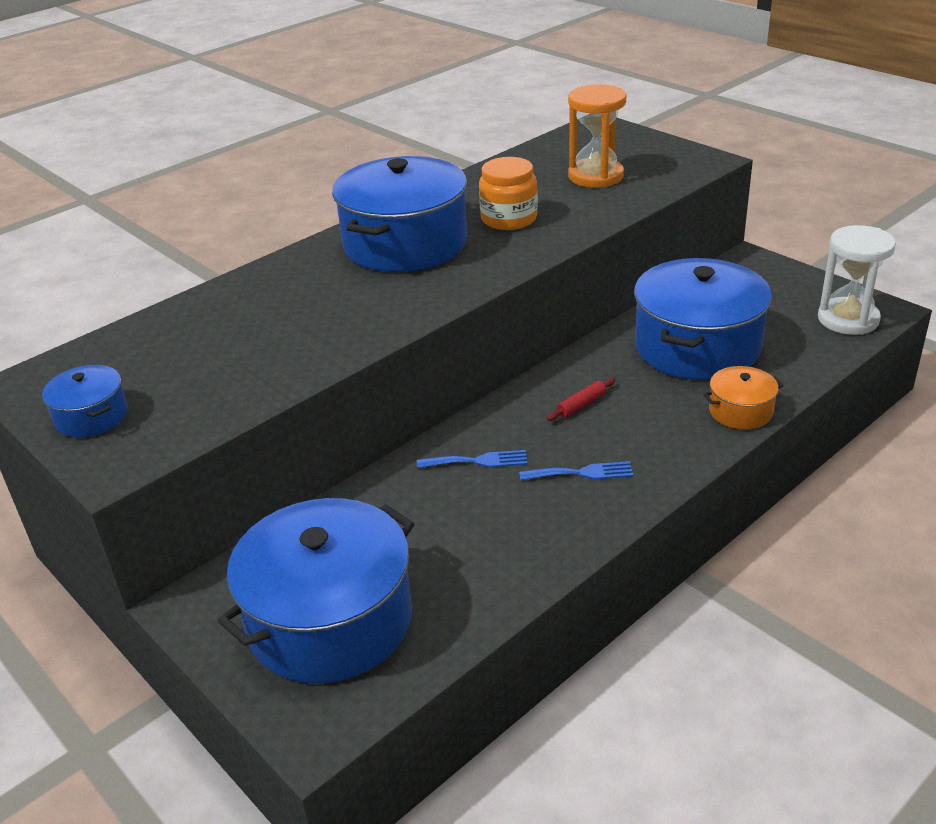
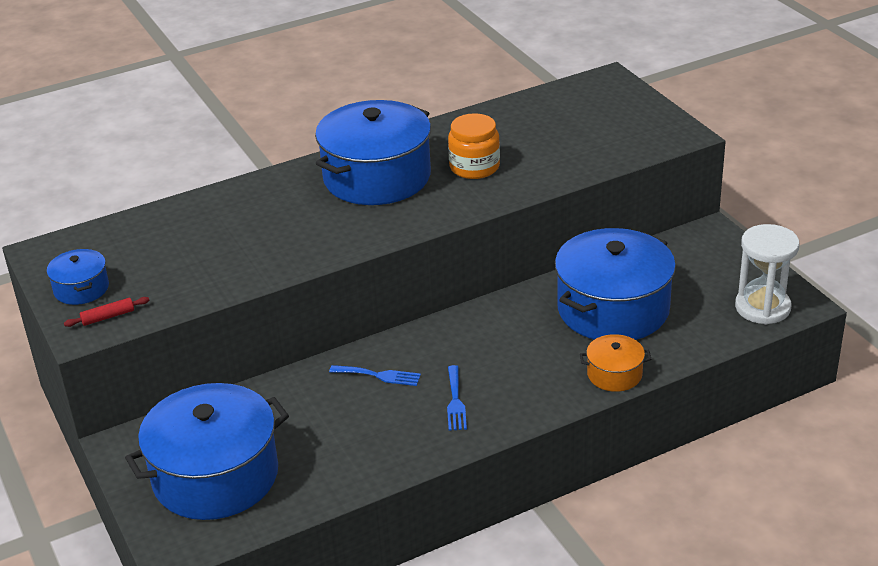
camera: 15 degrees right, 0 degrees up
(581, 405) = (486, 343): red rolling pin -> red rolling pin (108, 317)
(581, 473) = (455, 401): blue fork -> blue fork turned 75 degrees clockwise
(595, 176) = (573, 135): orange hourglass -> none

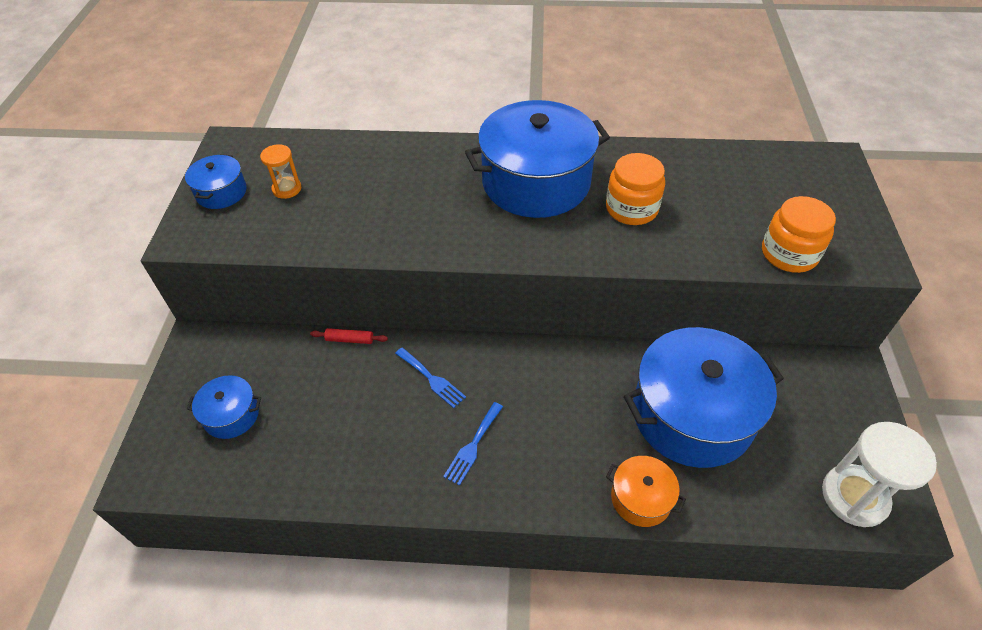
camera: 30 degrees right, 15 degrees up
(108, 317) = (213, 231): red rolling pin -> red rolling pin (350, 340)
(146, 263) = (287, 189): none -> orange hourglass
(215, 476) = (231, 415): blue pot -> blue pot, size x0.46
(619, 153) = (789, 254): none -> orange jar

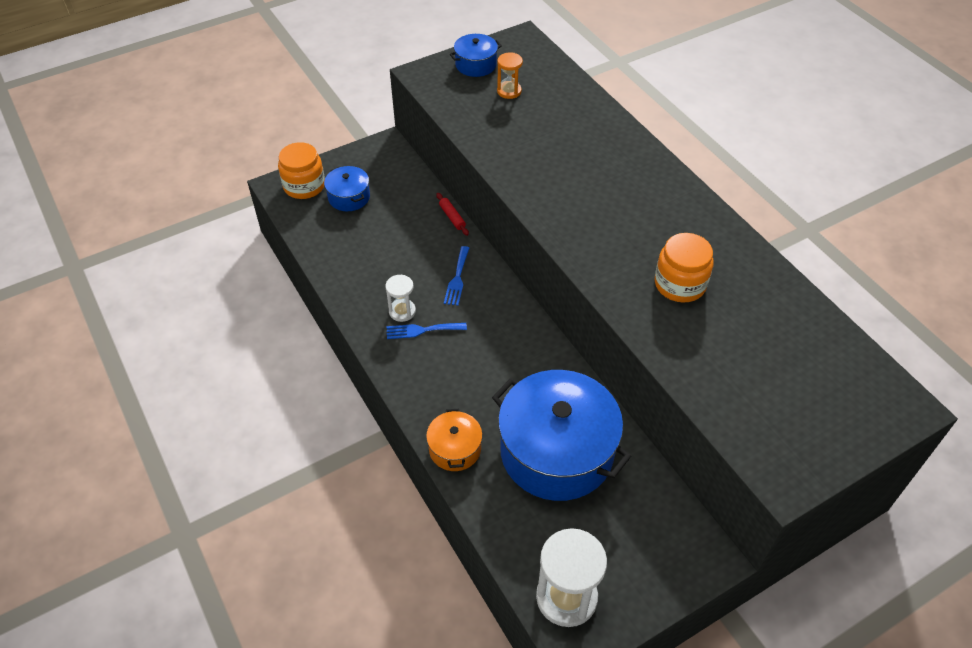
camera: 55 degrees right, 0 degrees up
(434, 450) = (402, 311): none -> white hourglass
(536, 182) = (651, 213): blue pot -> none
(789, 254) = (729, 410): orange jar -> orange jar (304, 186)

